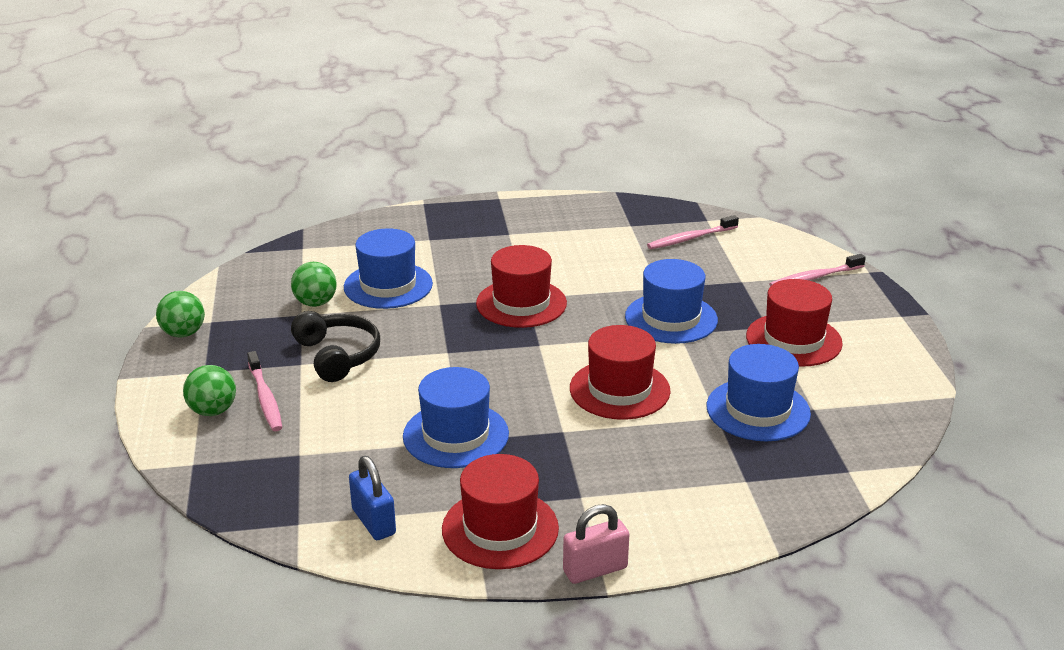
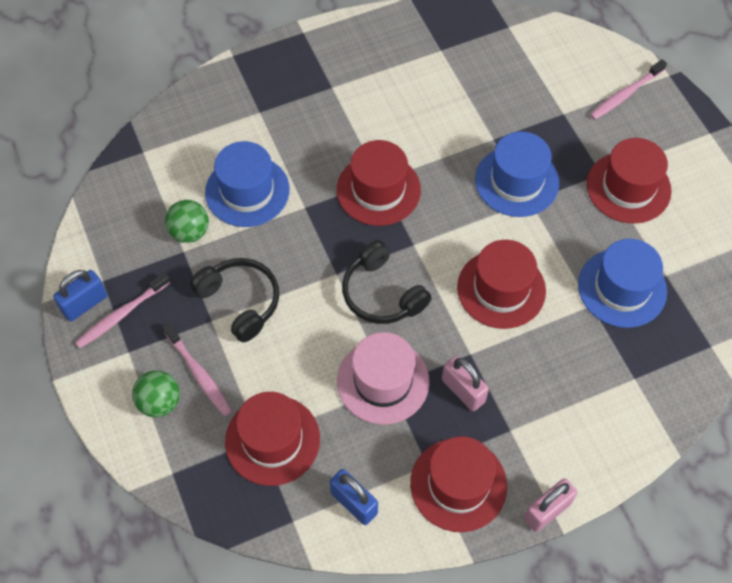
camera: 15 degrees left, 30 degrees up
(183, 333) = (85, 304): green ball -> blue padlock
(312, 458) = (272, 440): none -> red hat
(455, 435) = (383, 381): blue hat -> pink hat
(488, 373) = (382, 293): none -> black headphones
(541, 457) = (463, 391): none -> pink padlock
(691, 238) = (501, 59): pink toothbrush -> pink toothbrush (122, 314)

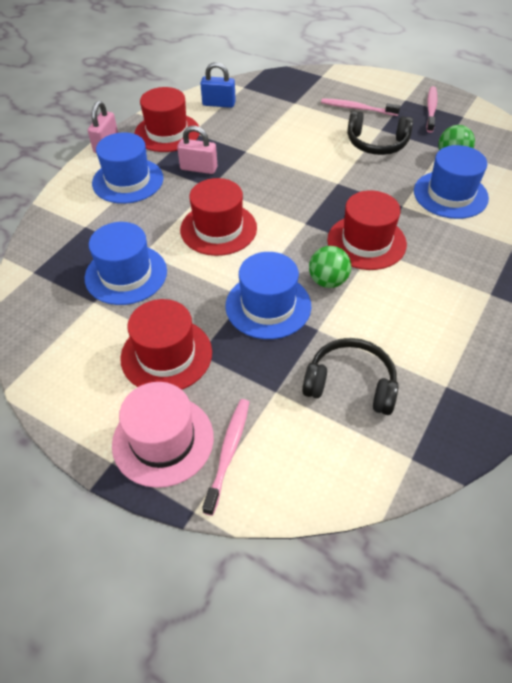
camera: 145 degrees right, 10 degrees down
(85, 304) = (456, 104): blue padlock -> none
(159, 402) = (362, 91): green ball -> green ball (328, 281)
(272, 440) = (287, 105): red hat -> none
(382, 293) = (297, 187): black headphones -> black headphones (350, 384)
(383, 381) = (252, 151): pink hat -> pink hat (163, 440)
(554, 422) = (128, 180): none -> blue hat

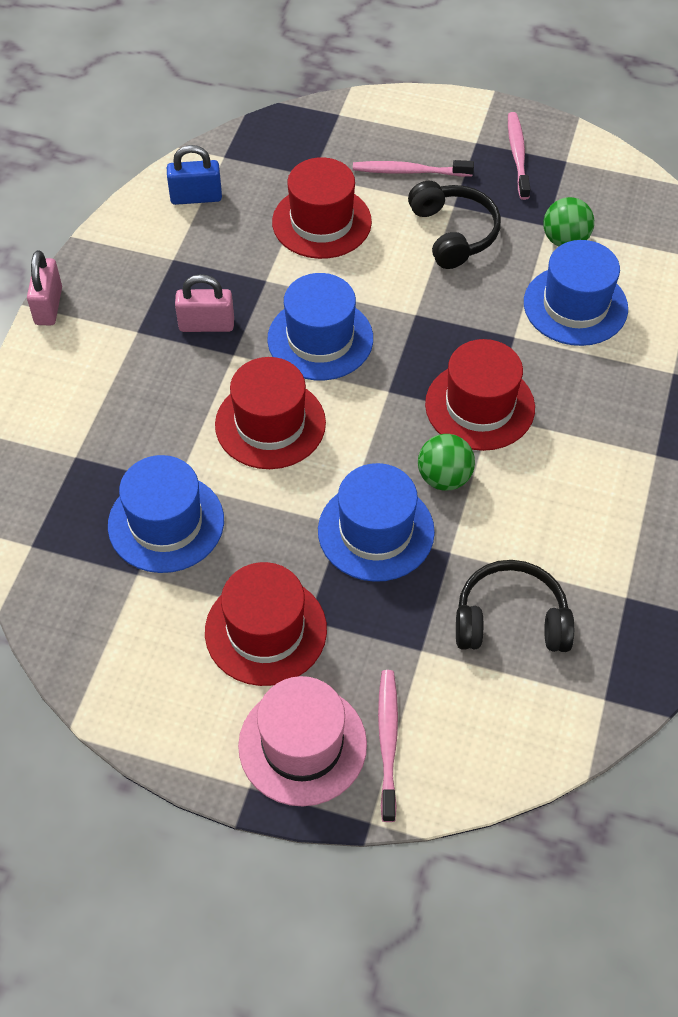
camera: 15 degrees left, 5 degrees up
(128, 180) = (108, 366): blue hat -> blue hat (320, 339)
(167, 133) = (135, 267): red hat -> red hat (321, 222)
(376, 143) = (453, 233): black headphones -> black headphones turned 105 degrees counterclockwise

